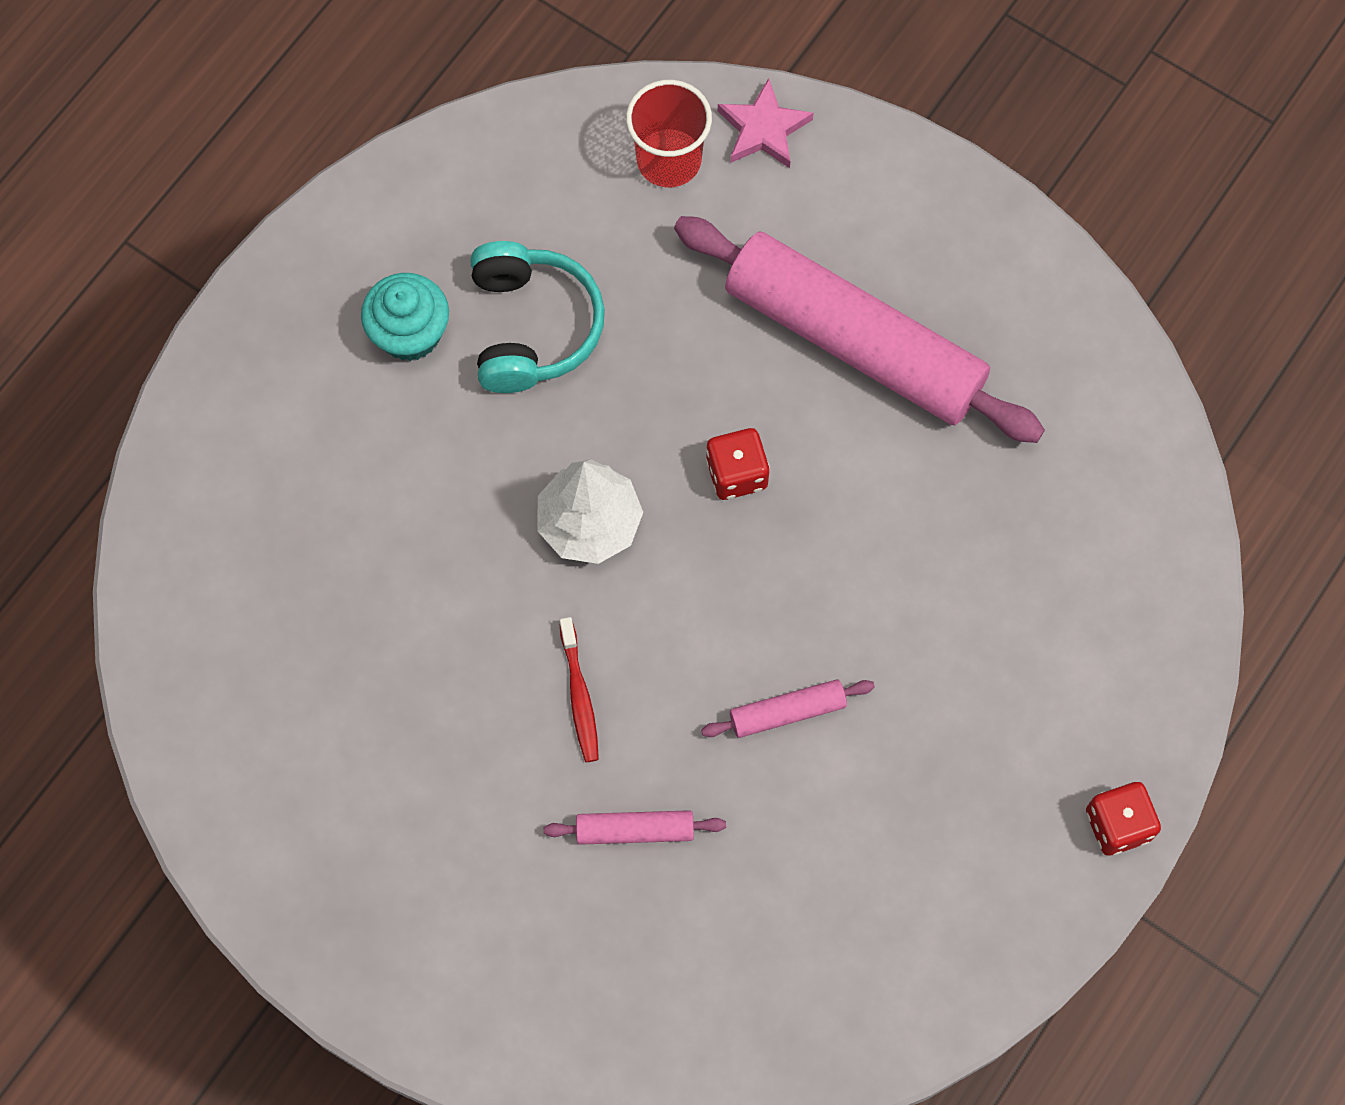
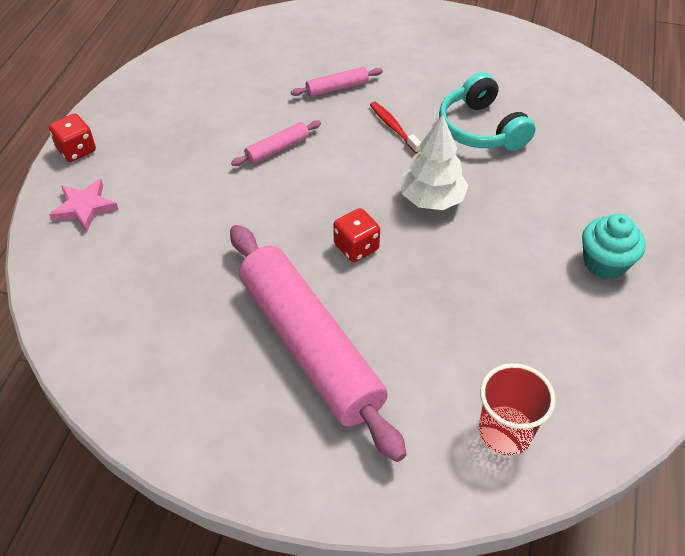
camera: 160 degrees right, 20 degrees down
(532, 327) = (531, 289): turquoise headphones -> turquoise headphones (481, 129)
(763, 129) = (445, 483): pink star -> pink star (84, 208)
(854, 342) = (309, 345): pink rolling pin -> pink rolling pin turned 45 degrees clockwise

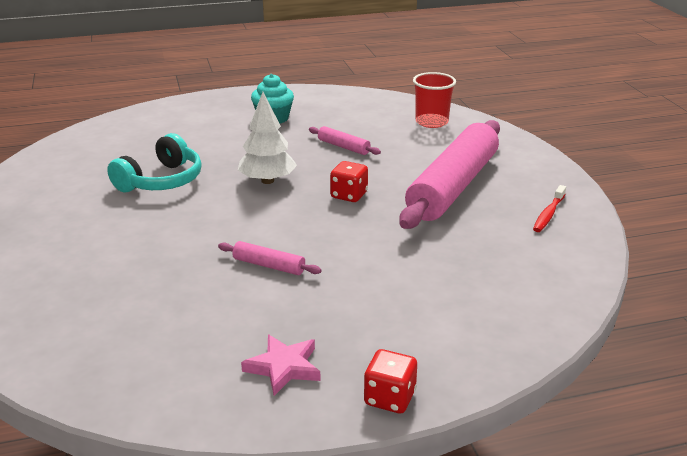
camera: 120 degrees left, 20 degrees down
(84, 208) = (457, 345): pink star -> pink star (284, 367)
(337, 88) = (145, 263): pink rolling pin -> pink rolling pin (343, 147)
(393, 127) = (189, 218): red toothbrush -> red toothbrush (548, 214)

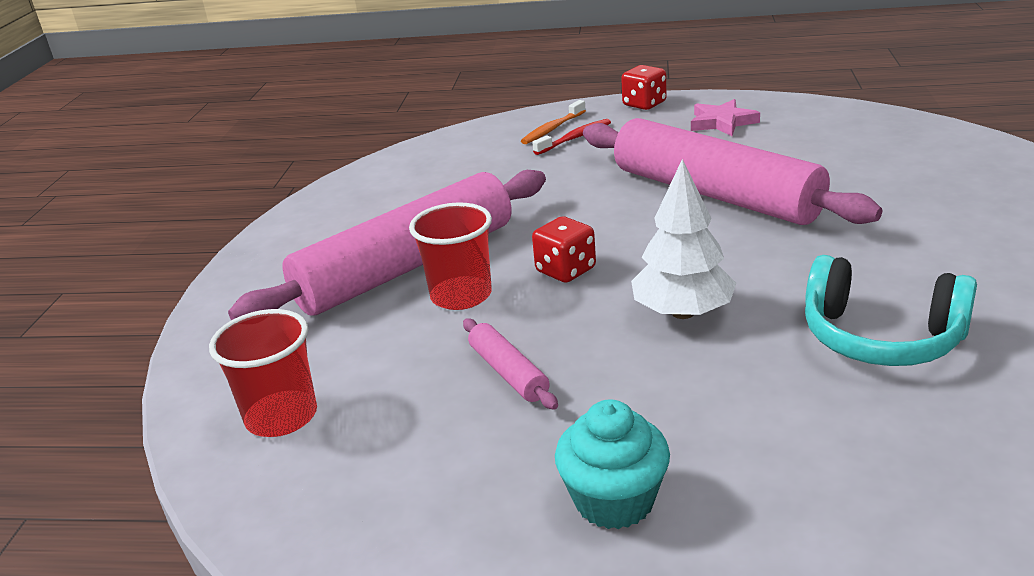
camera: 155 degrees left, 0 degrees up
(161, 181) = (880, 337): turquoise headphones -> turquoise headphones turned 120 degrees counterclockwise
(269, 265) = (714, 194): pink rolling pin -> pink rolling pin, size x2.48
(401, 175) = (461, 296): none -> red cup
(468, 337) = (552, 129): none -> orange toothbrush
(548, 214) = (340, 217): red toothbrush -> red toothbrush (575, 138)

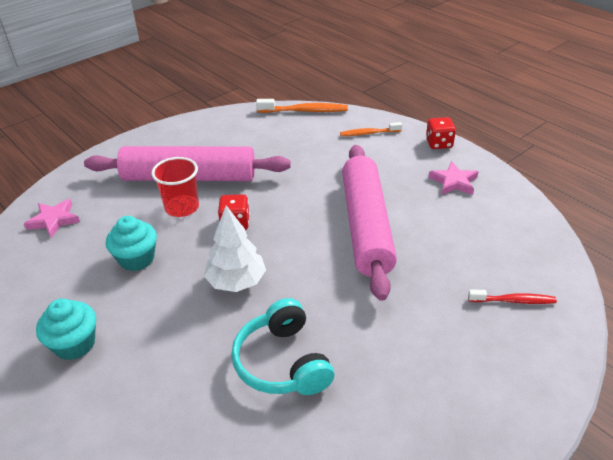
camera: 40 degrees right, 10 degrees up
(281, 417) = (54, 220): red cup -> pink star
(433, 145) = (305, 111): none -> orange toothbrush
(508, 373) = (136, 259): pink rolling pin -> turquoise cupcake
(575, 138) = (368, 146): red toothbrush -> red toothbrush (513, 301)

